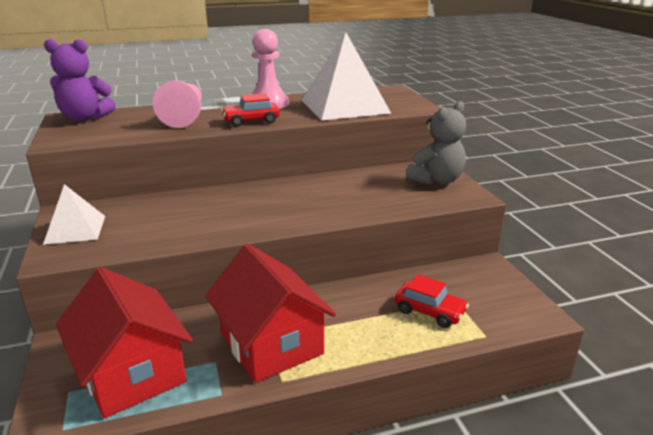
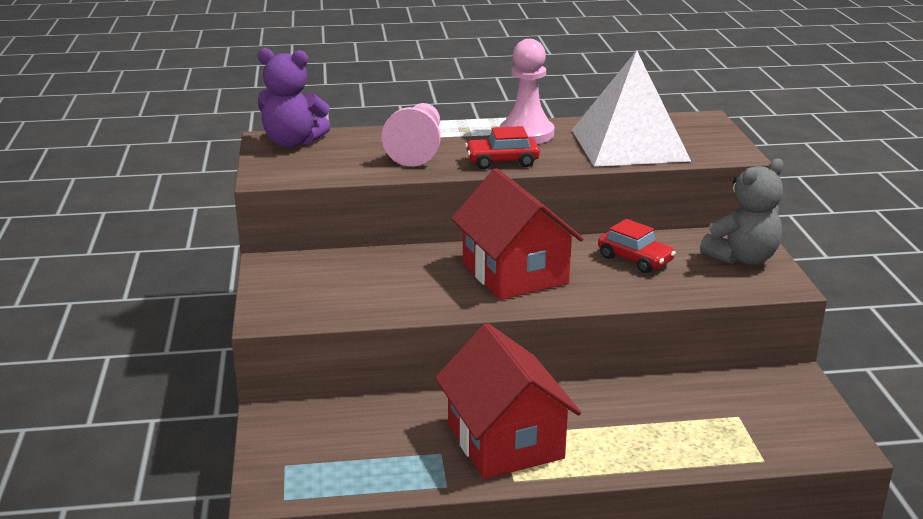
camera: 10 degrees right, 0 degrees up
(75, 229) = (287, 287): white pyramid -> none
(132, 372) = (350, 454): red house -> red house (515, 273)
(429, 311) = (702, 426): red car -> red car (635, 259)

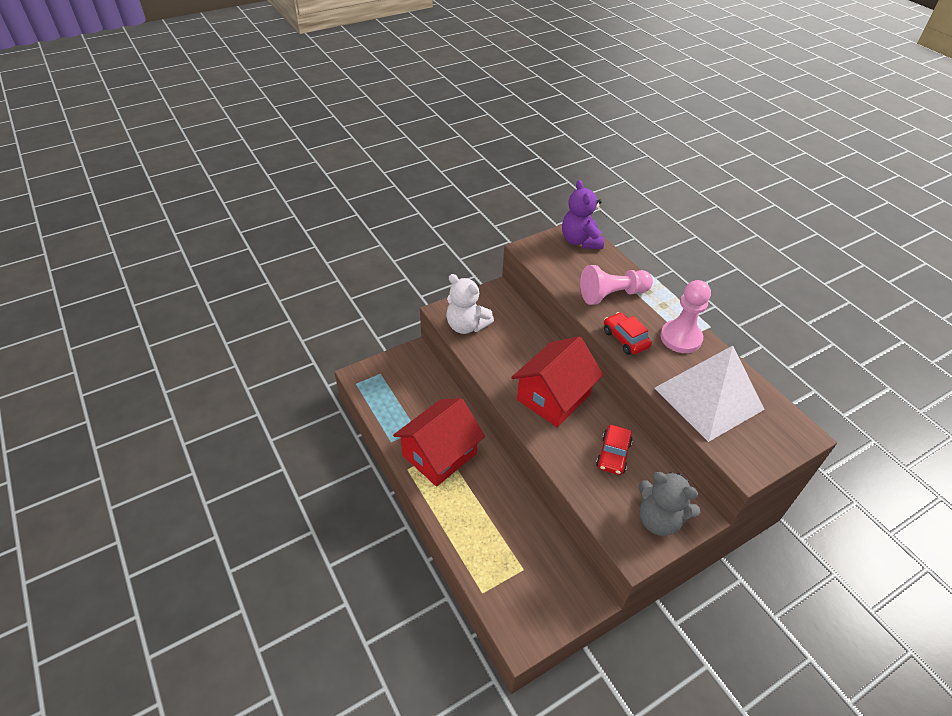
camera: 65 degrees right, 20 degrees up
(318, 305) = (466, 326): none -> white teddy bear

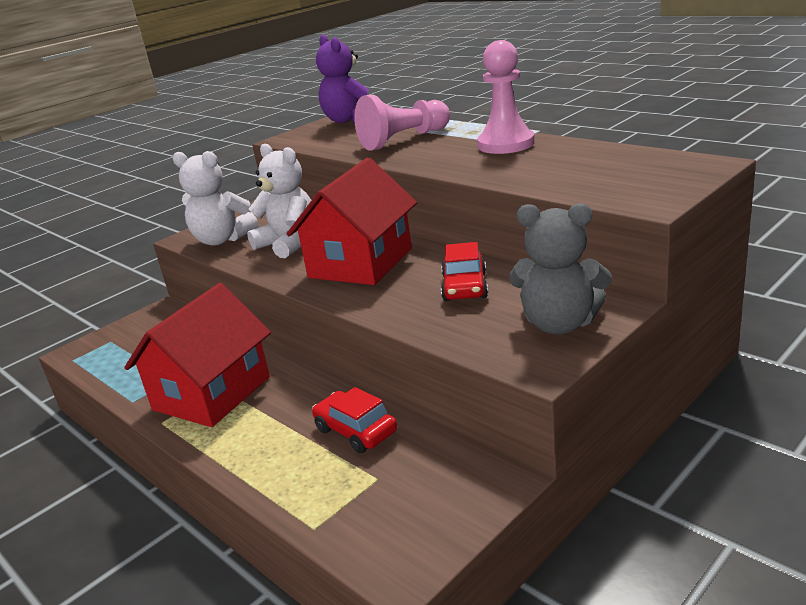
camera: 10 degrees left, 20 degrees down
(510, 351) = (289, 244): none -> white teddy bear
(625, 339) = (433, 161): red car -> red car (356, 431)
(708, 398) = (566, 171): white pyramid -> none

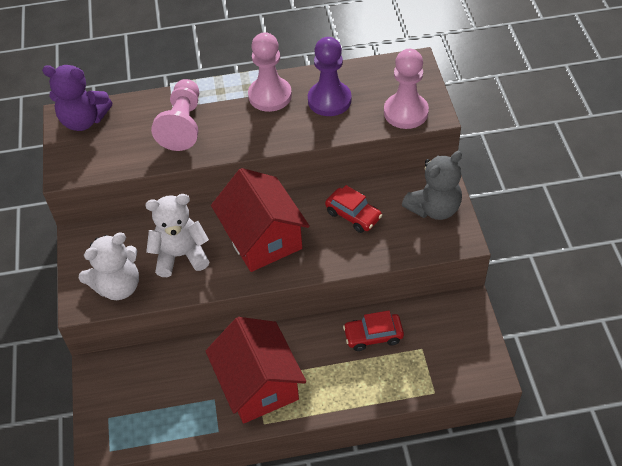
camera: 55 degrees left, 25 degrees up
(554, 161) = (329, 100): none -> purple pawn
(619, 191) = (406, 112): none -> pink pawn

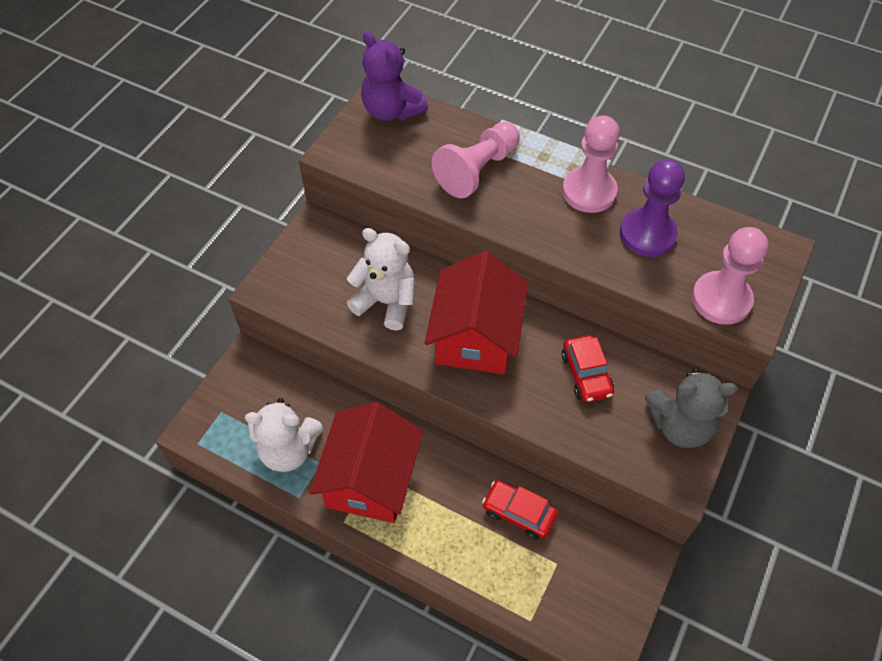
camera: 35 degrees right, 5 degrees up
(118, 286) = (308, 294): white teddy bear -> white teddy bear (288, 450)

